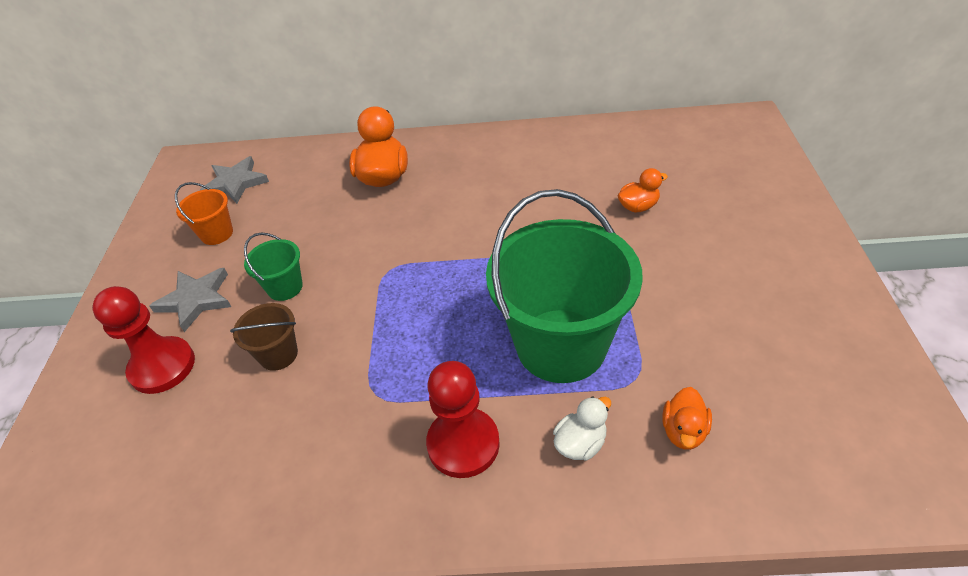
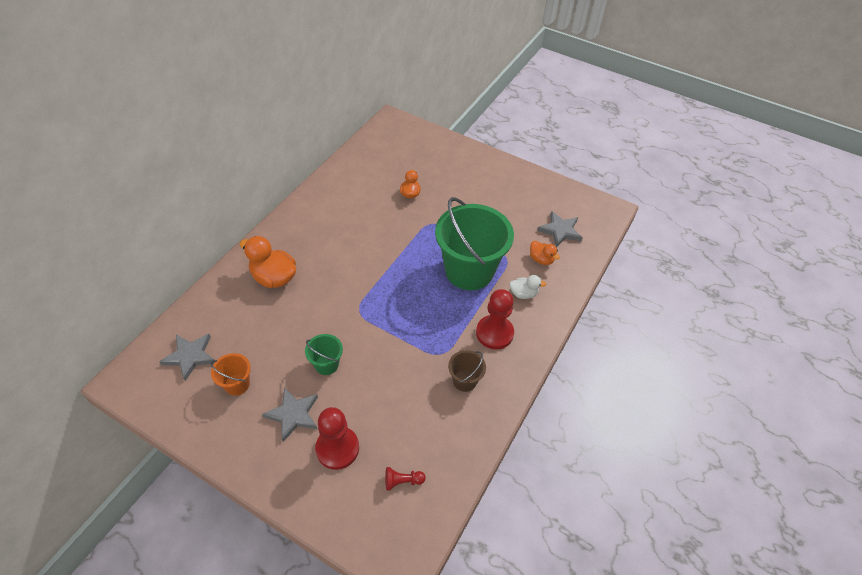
camera: 65 degrees left, 5 degrees up
(133, 466) = (402, 481): none -> red pawn
(278, 354) = (378, 386): brown bucket -> brown bucket (464, 380)
(580, 443) = (523, 294): white duck -> white duck turned 105 degrees clockwise
(784, 426) = (560, 231): none -> grey star

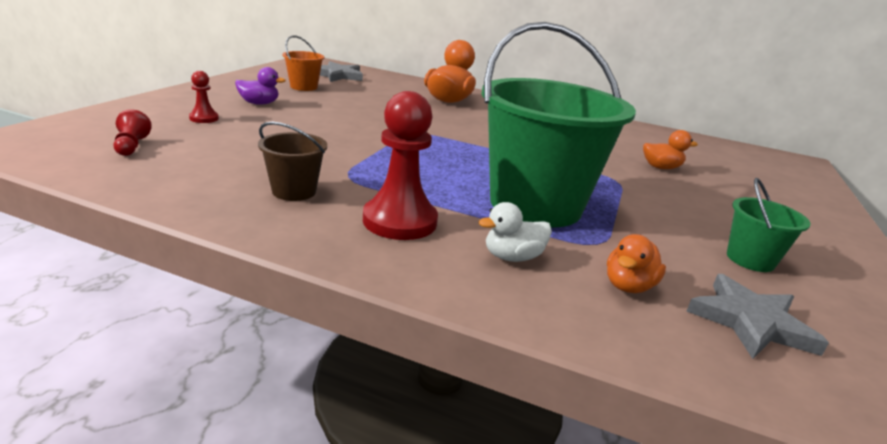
camera: 80 degrees right, 25 degrees down
(293, 415) = (259, 103): grey star -> purple duck
(326, 364) = (328, 117): green bucket -> green bucket (750, 259)
(337, 448) = (204, 118): red pawn -> red pawn, size x0.50
(523, 294) = (512, 257): white duck -> white duck turned 75 degrees clockwise

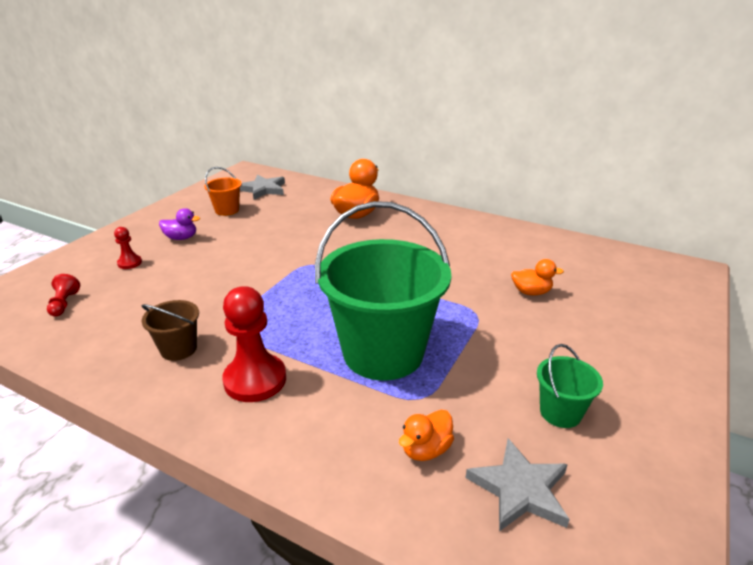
camera: 10 degrees right, 5 degrees up
(512, 257) = (336, 418): white duck -> none

